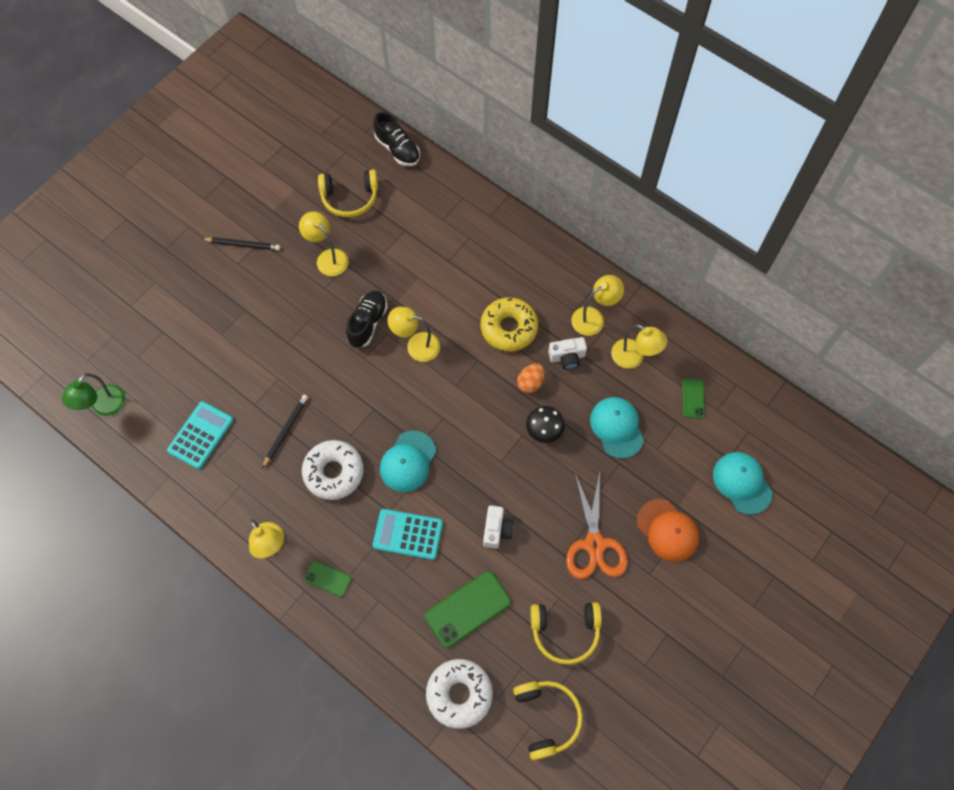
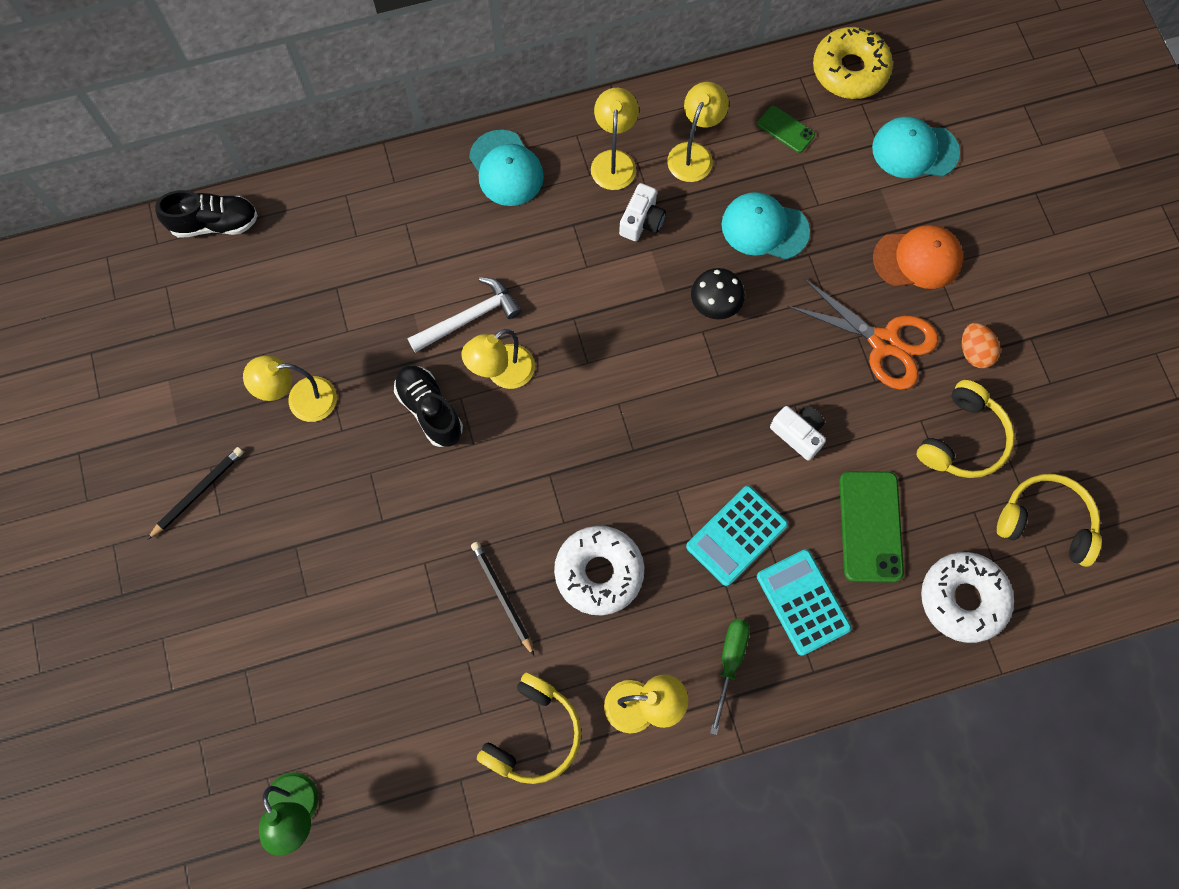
camera: 55 degrees left, 5 degrees up
(200, 435) = (431, 706): turquoise calculator -> turquoise calculator (803, 602)
(328, 578) = (729, 663): green phone -> green screwdriver
(350, 198) = (237, 322): yellow headphones -> yellow headphones (533, 734)
(408, 461) = (646, 478): turquoise cap -> turquoise cap (506, 168)
(437, 307) = (469, 318): none -> white hammer
(509, 328) = (558, 258): yellow donut -> yellow donut (850, 70)
(530, 382) = (644, 280): orange egg -> orange egg (974, 352)
(634, 358) = (694, 154): yellow lamp -> yellow lamp turned 45 degrees counterclockwise

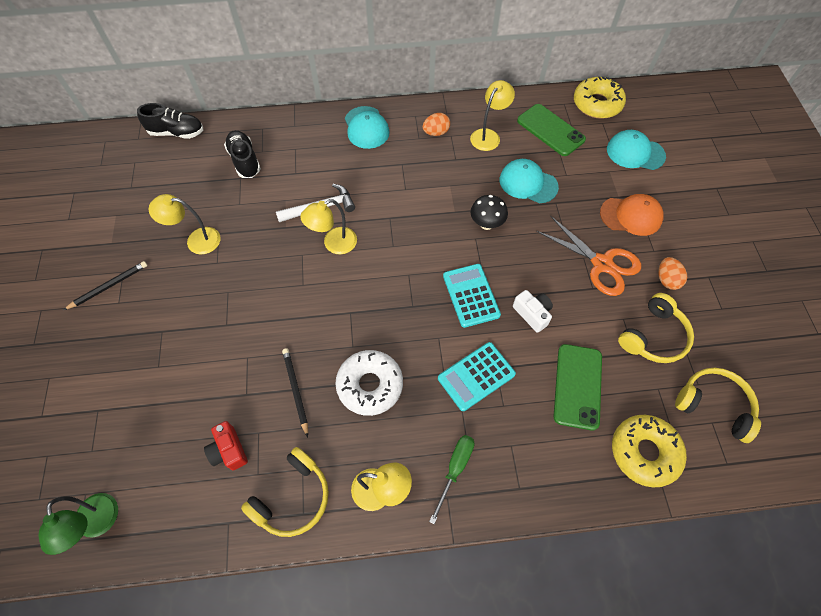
camera: 10 degrees right, 10 degrees down
(430, 410) = (279, 259): black shoe -> black shoe (245, 161)
(436, 690) = (229, 450): none -> red camera
(614, 161) = (436, 132): yellow lamp -> orange egg
(642, 221) = (447, 168): white camera -> none
(785, 129) = (550, 130): green phone -> green phone, size x1.84
(803, 602) = (518, 433): turquoise calculator -> turquoise calculator (471, 295)
(963, 599) = (644, 452): white donut -> yellow donut

